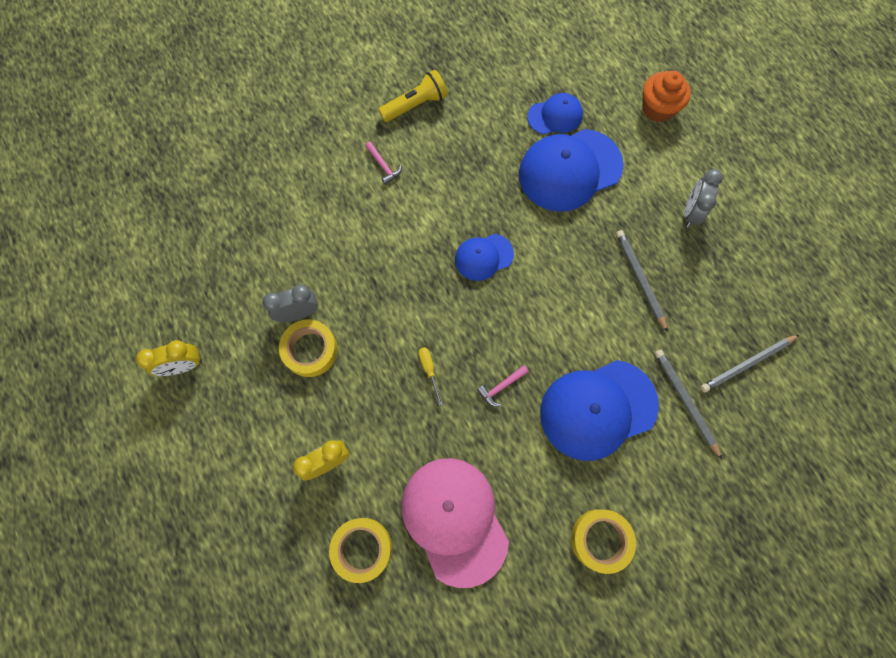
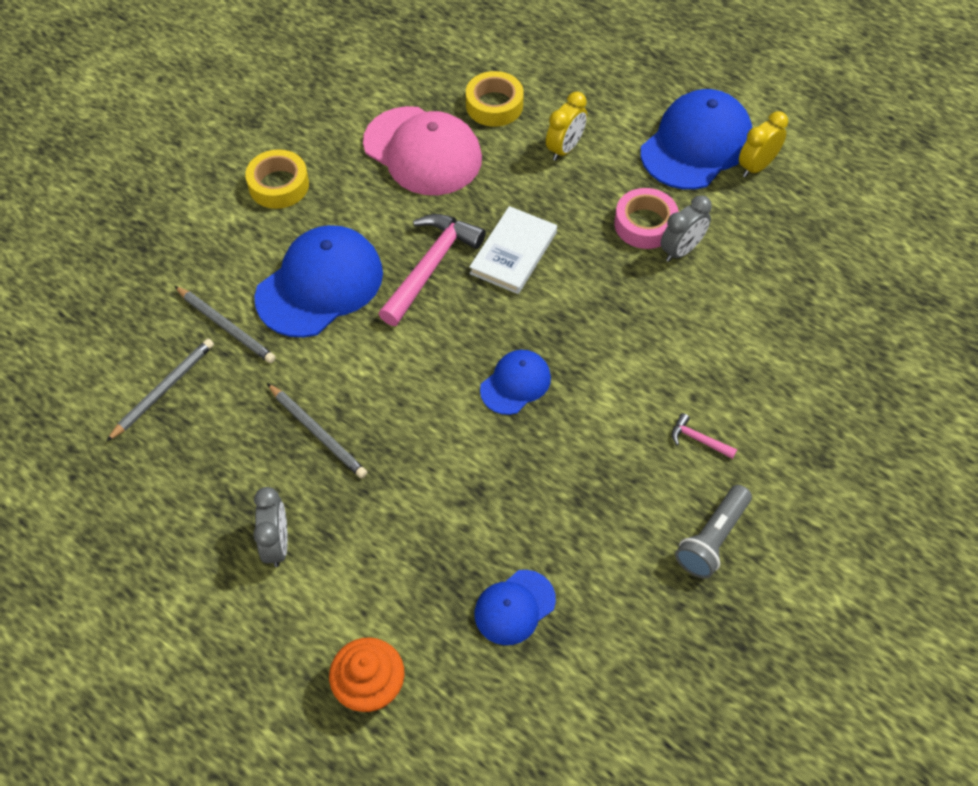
camera: 155 degrees right, 15 degrees down
(310, 350) = (645, 224): yellow tape -> pink tape
(415, 105) = (712, 539): yellow flashlight -> grey flashlight
(429, 370) = (513, 253): yellow screwdriver -> white book
(501, 387) = (430, 266): pink hammer -> pink hammer, size x2.29
(569, 170) = (459, 535): blue cap -> blue cap (696, 144)

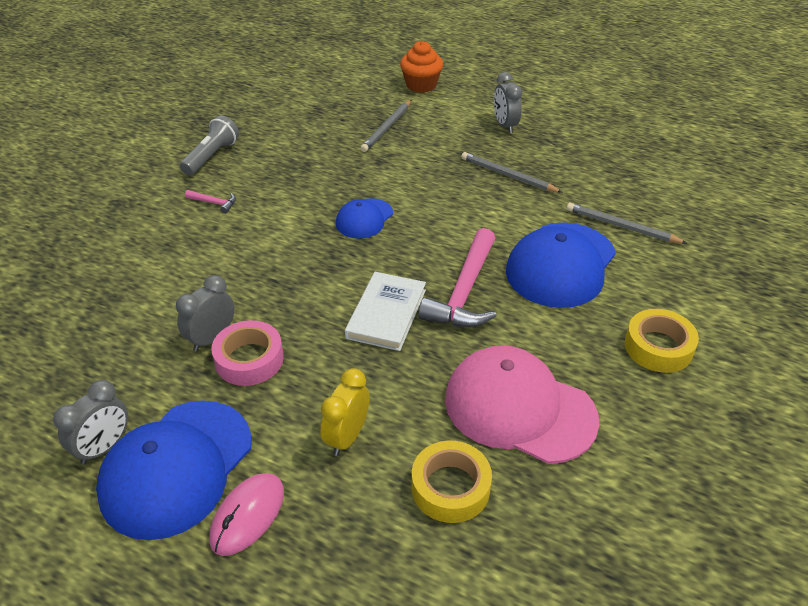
camera: 170 degrees right, 15 degrees down
(163, 390) = (639, 184): grey pencil -> grey pencil (387, 128)
(514, 607) = (343, 117): blue cap -> none
(641, 107) = (248, 515): none -> pink mouse
(756, 166) = (104, 447): yellow clock -> grey clock

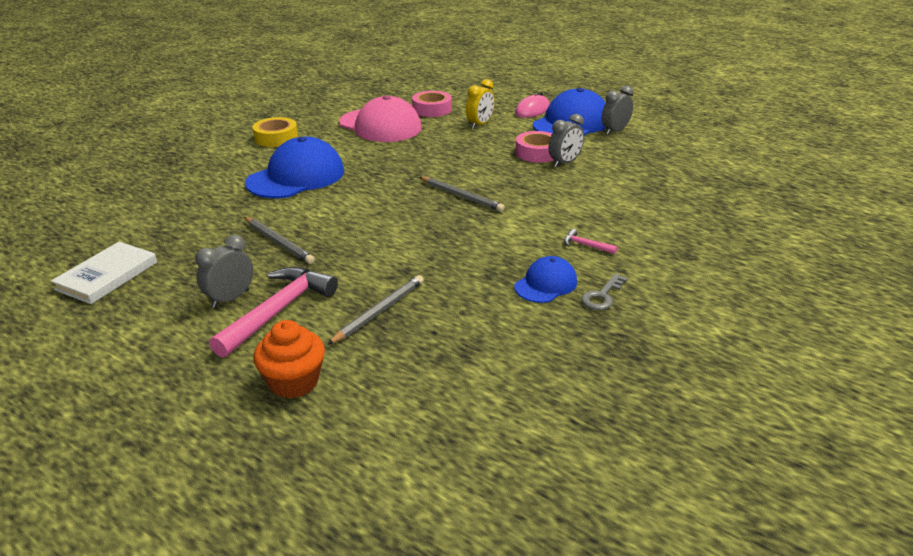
camera: 170 degrees left, 10 degrees down
(211, 156) = (602, 296): grey flashlight -> grey key
(364, 219) = (439, 219): blue cap -> blue cap (546, 284)
(386, 314) = (441, 164): white book -> white book (107, 276)
(450, 487) = (432, 109): yellow tape -> pink tape
(464, 292) = (380, 169): pink hammer -> pink hammer (278, 311)
(505, 125) = (230, 298): grey clock -> grey clock turned 135 degrees counterclockwise
(621, 226) = (221, 194): grey pencil -> grey pencil (461, 196)

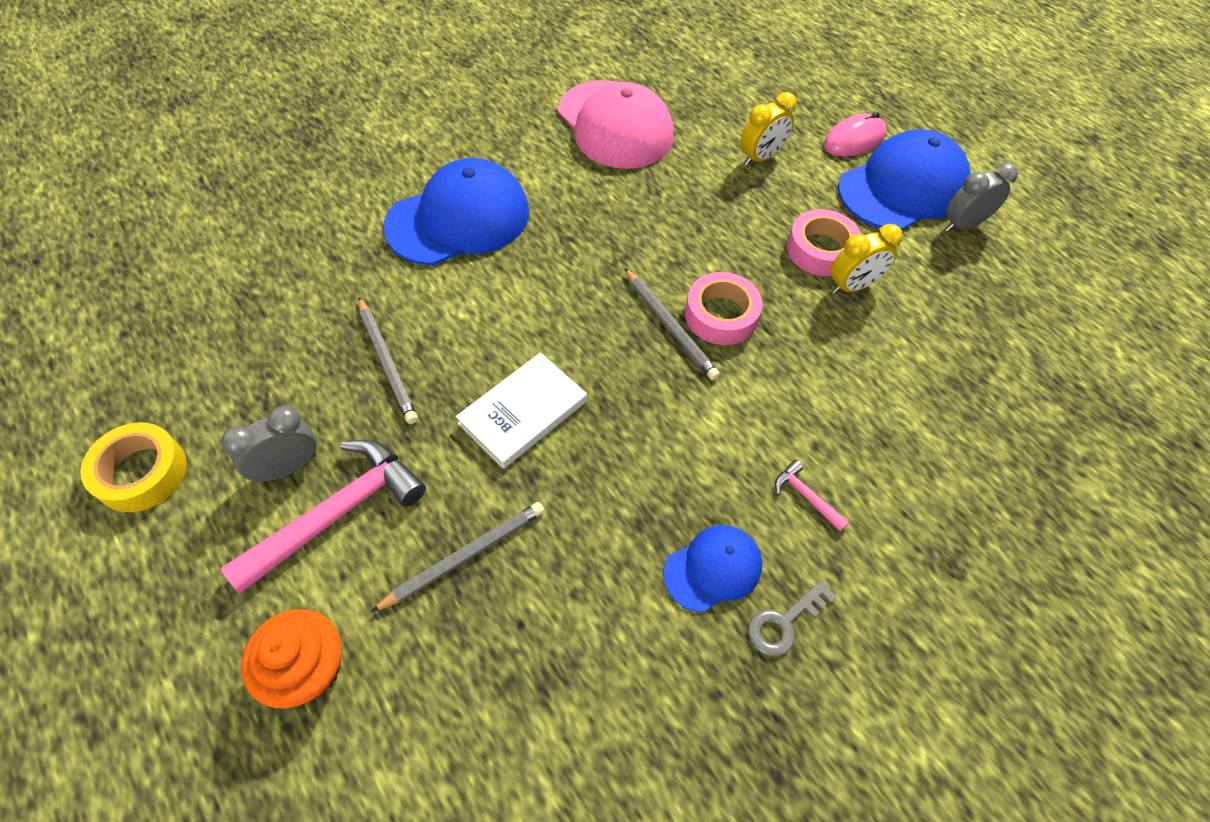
camera: 15 degrees right, 25 degrees up
(107, 276) = (157, 372): white book -> white book (523, 412)
(276, 138) = (462, 120): yellow tape -> yellow tape (141, 473)
(432, 109) = (703, 102): pink tape -> pink tape (721, 315)
(564, 163) = (852, 286): grey clock -> yellow clock

